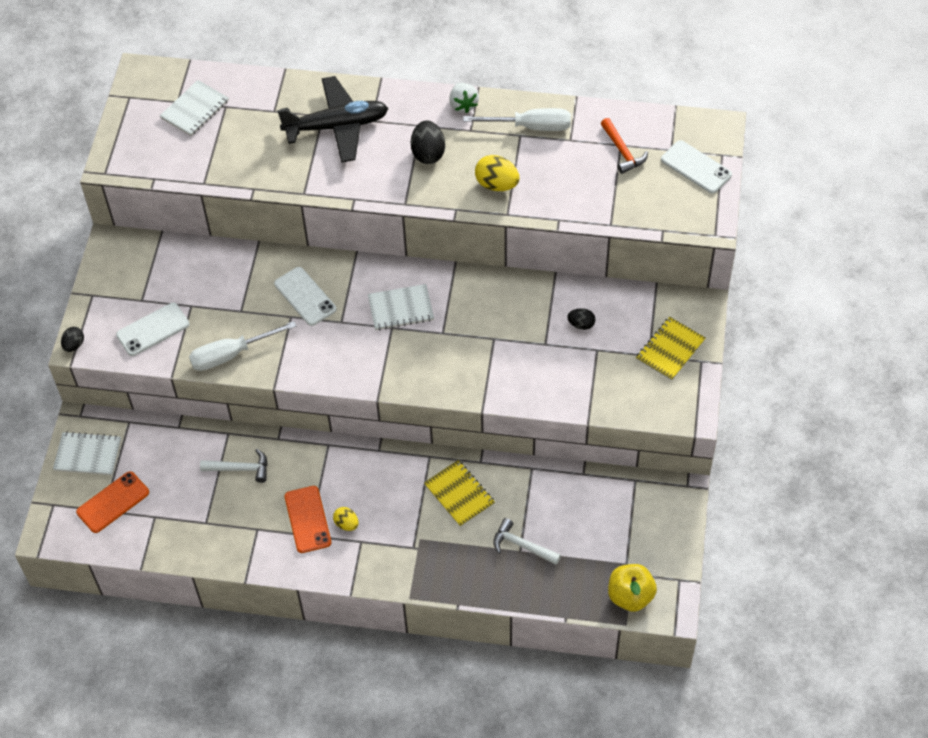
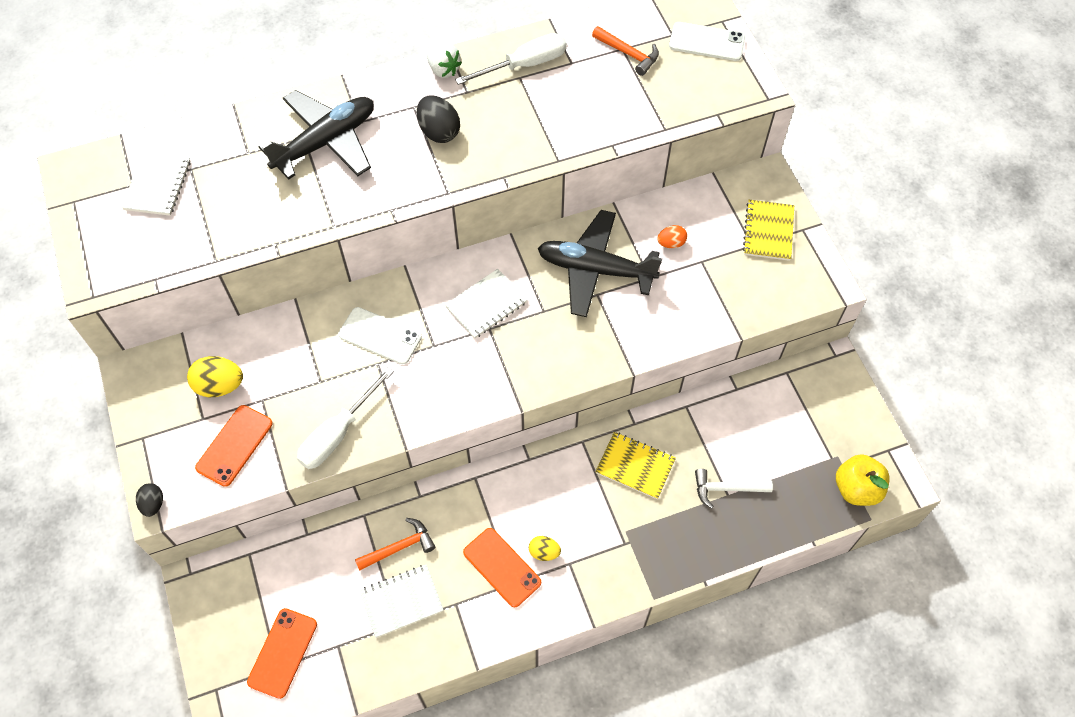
camera: 30 degrees left, 5 degrees up
(88, 455) = (224, 613): white notebook -> white notebook (401, 601)
(153, 330) = (234, 445): white phone -> orange phone
(240, 469) = (399, 547): white hammer -> orange hammer
(497, 184) = (529, 135): yellow egg -> yellow egg (220, 386)
(505, 319) = (595, 269): none -> black plane
(581, 324) = (671, 243): black egg -> orange egg

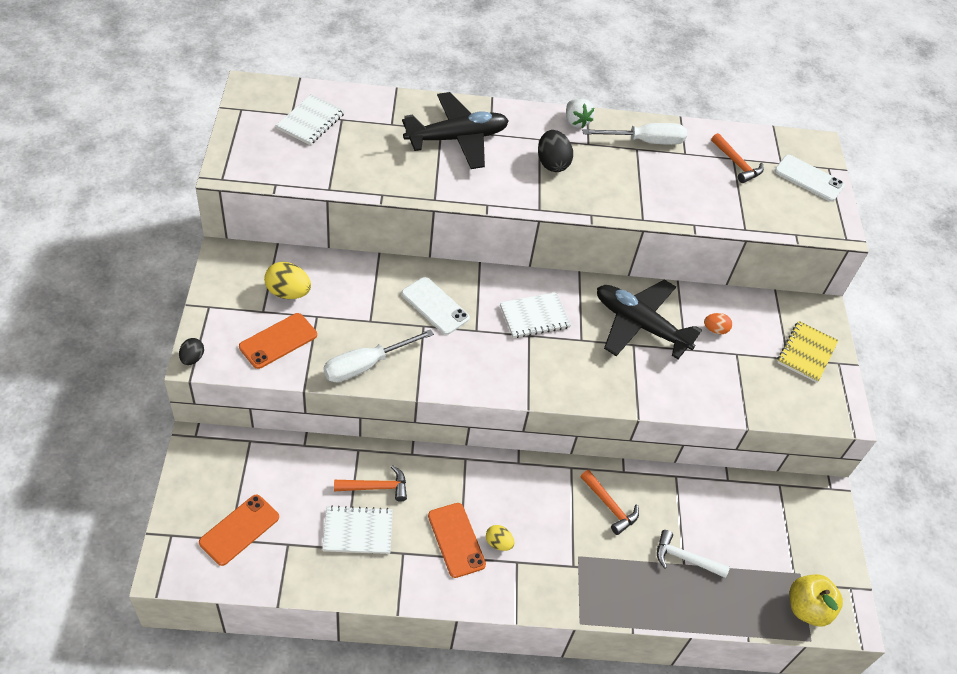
camera: 15 degrees right, 10 degrees down
(635, 466) = (609, 506): yellow notebook -> orange hammer

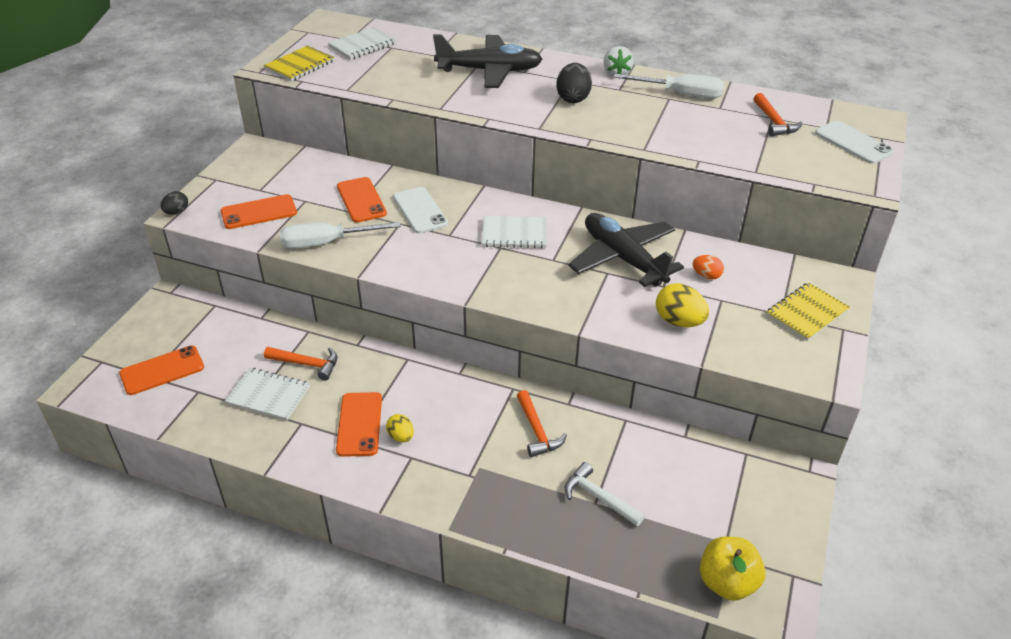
camera: 25 degrees right, 10 degrees down
(261, 162) = (300, 65): none -> yellow notebook
(288, 292) = (290, 180): yellow egg -> yellow egg (679, 321)
(372, 304) = (361, 200): none -> orange phone

